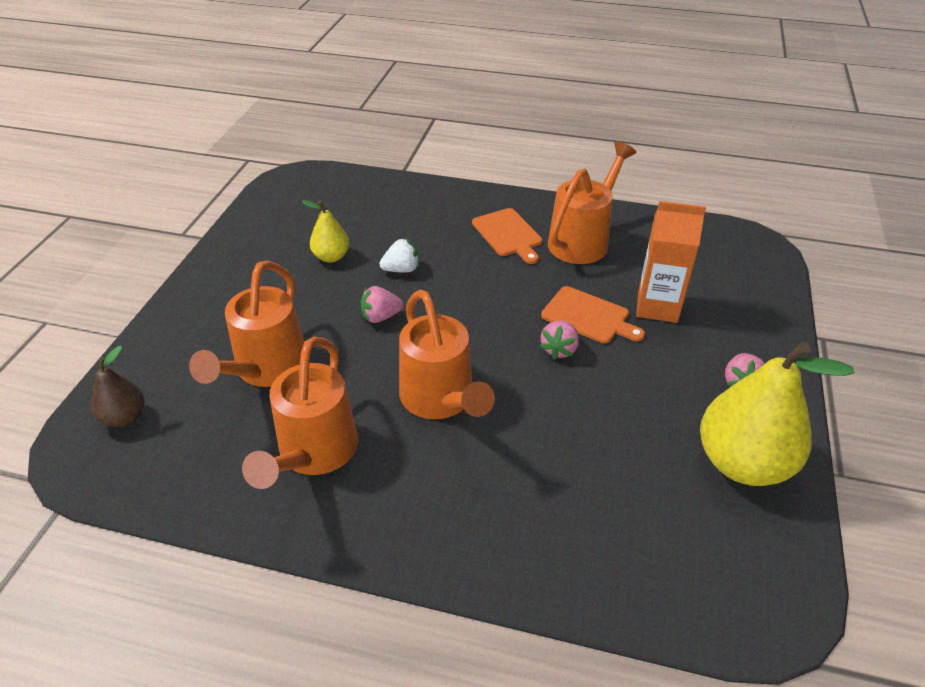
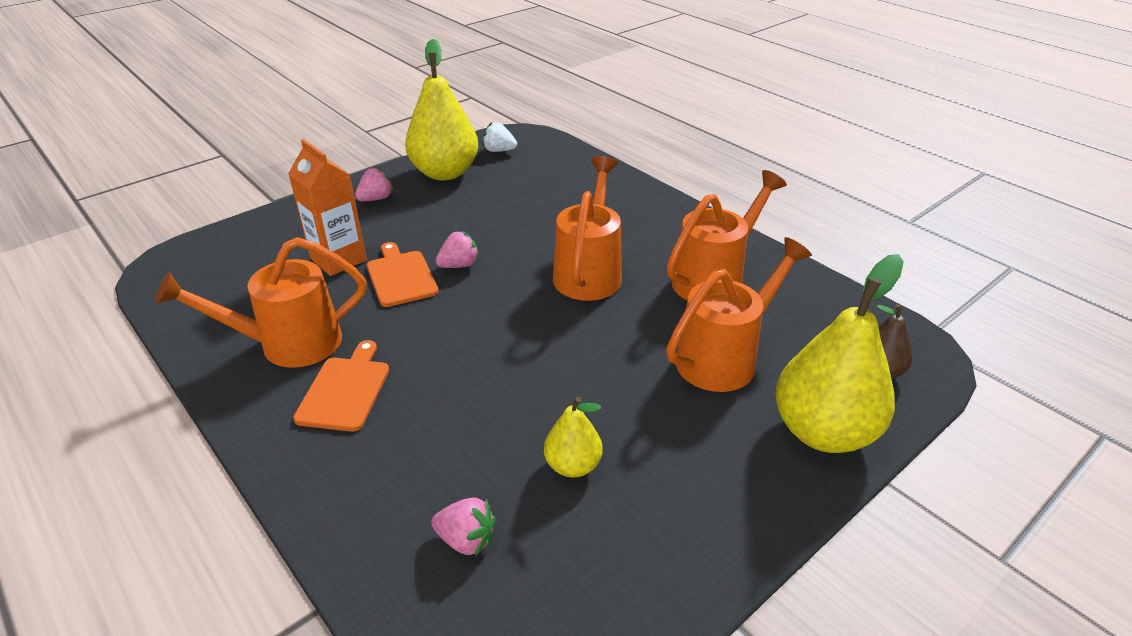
camera: 145 degrees left, 5 degrees down
(170, 344) = (823, 432): none -> yellow pear
(381, 317) = (578, 359): pink strawberry -> pink strawberry (466, 540)
(401, 269) = (507, 403): white strawberry -> white strawberry (499, 151)

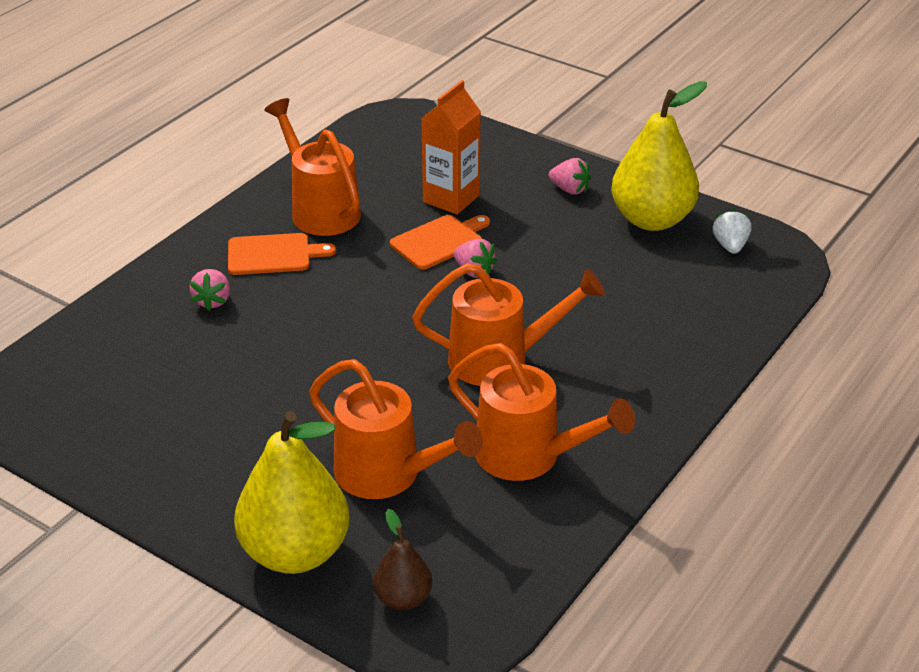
camera: 75 degrees right, 0 degrees up
(466, 540) = (132, 353): pink strawberry -> pink strawberry (213, 301)
(573, 465) = (216, 394): yellow pear -> none

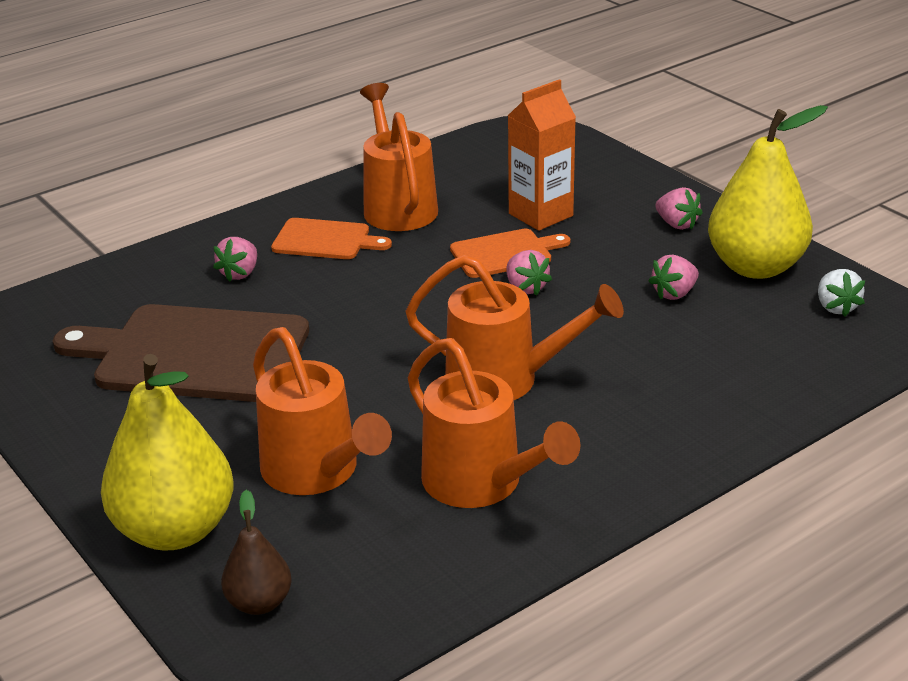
camera: 20 degrees right, 5 degrees down
(215, 387) = (193, 354): none -> brown cutting board
(599, 255) = (674, 294): none -> pink strawberry
(730, 246) = (836, 307): white strawberry -> white strawberry turned 150 degrees clockwise

